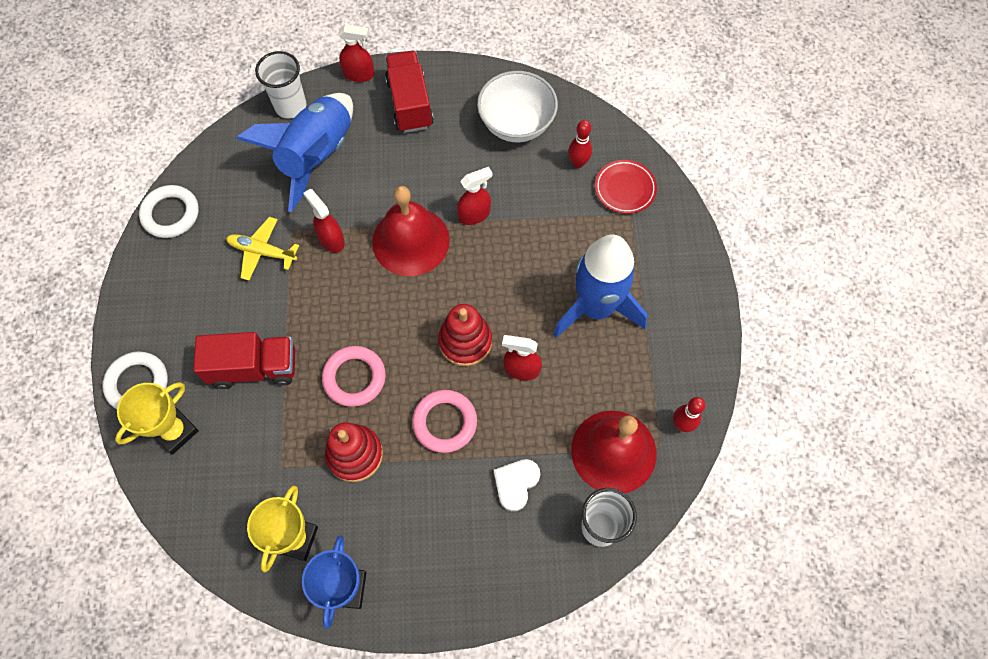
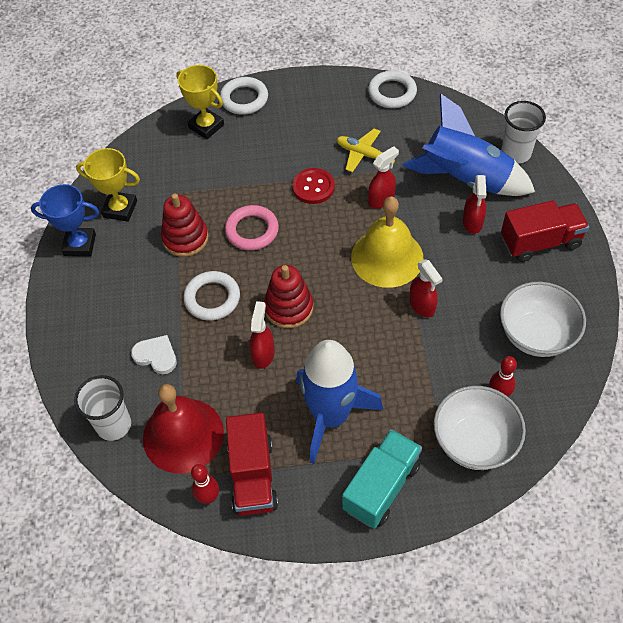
camera: 90 degrees right, 10 degrees down
(254, 368) = (259, 164): red truck -> red truck (253, 476)
(262, 252) = (364, 154): yellow plane -> yellow plane turned 75 degrees counterclockwise
(301, 308) = (313, 187): none -> red button
(359, 74) = (565, 199): red spray bottle -> red spray bottle (472, 222)
(410, 241) = (387, 257): red bell -> yellow bell
(445, 422) = (212, 298): pink ring -> white ring
(625, 188) = (474, 442): red plate -> white bowl
(669, 269) = (381, 487): none -> turquoise truck

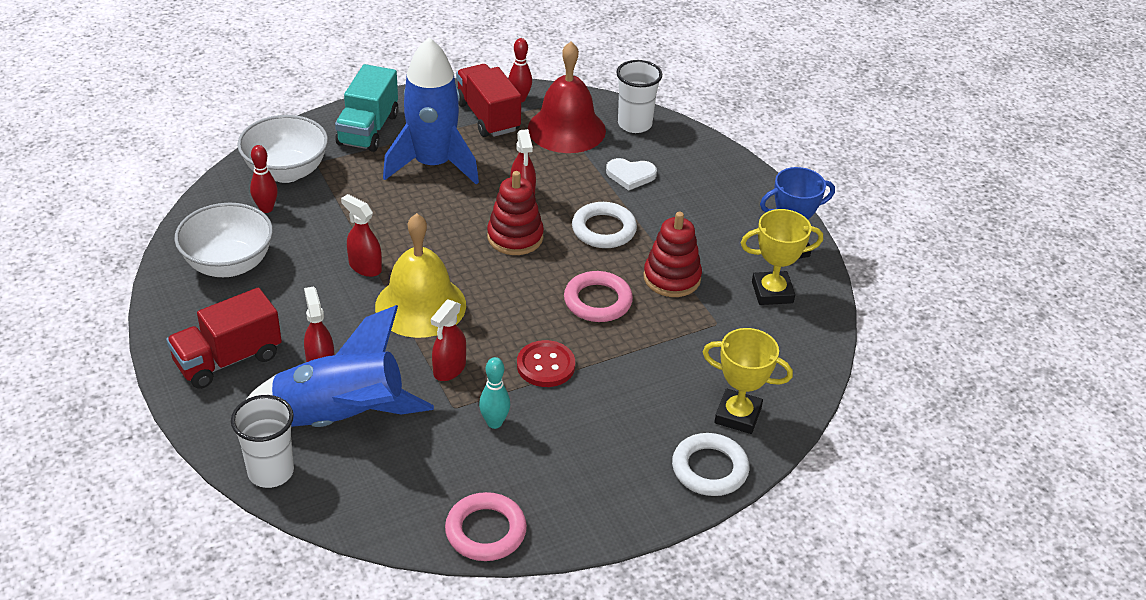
camera: 155 degrees right, 15 degrees down
(364, 154) = (494, 423): yellow plane -> turquoise bowling pin
(392, 93) = (485, 531): white ring -> pink ring

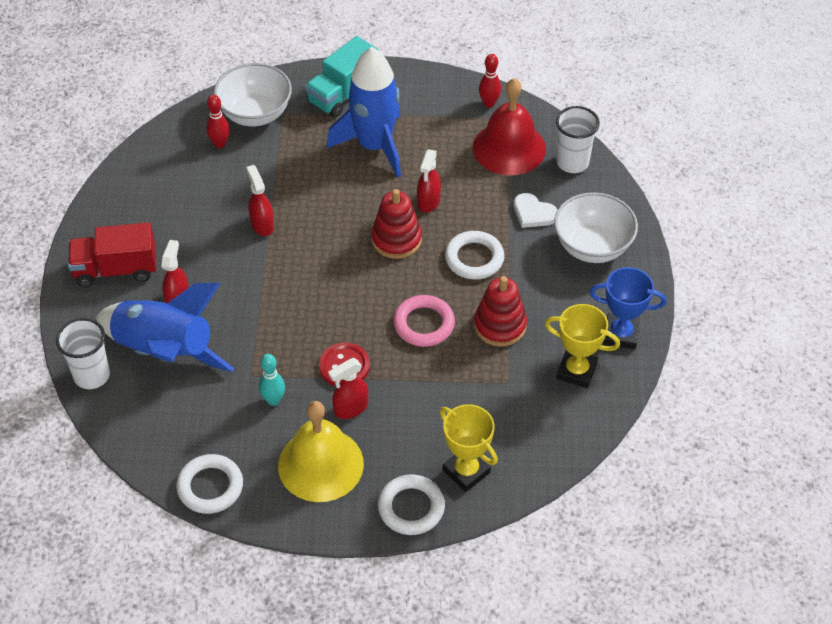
camera: 30 degrees right, 10 degrees up
(229, 264) = (163, 185): white bowl -> white bowl (592, 247)
(420, 305) = (282, 275): yellow bell -> yellow bell (320, 464)
(449, 369) = (269, 340): red spray bottle -> red spray bottle (350, 408)
(485, 531) = (210, 487): pink ring -> white ring
(487, 116) = (450, 113): red truck -> none

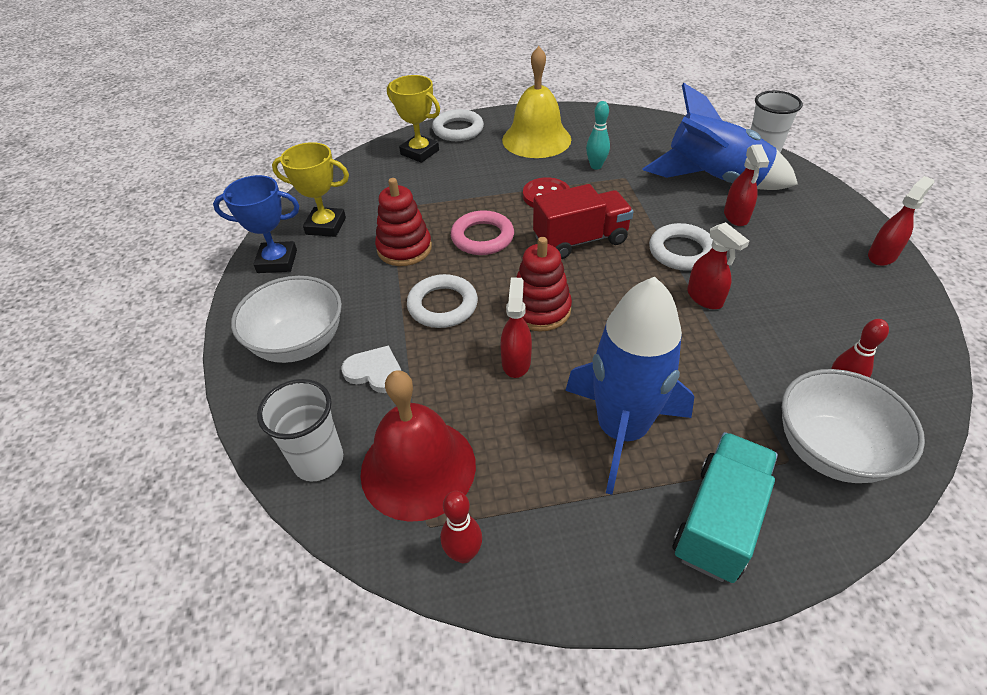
camera: 170 degrees right, 5 degrees down
(116, 269) = (821, 230): red truck -> red truck (580, 240)
(210, 487) = (612, 118): white ring -> white ring (681, 251)
(350, 408) = (528, 171): red spray bottle -> red spray bottle (882, 256)

